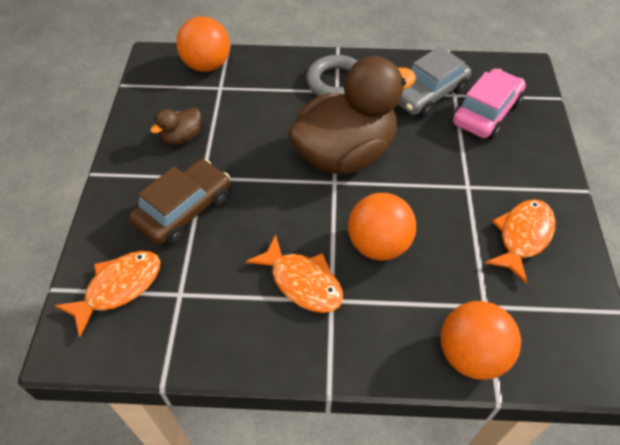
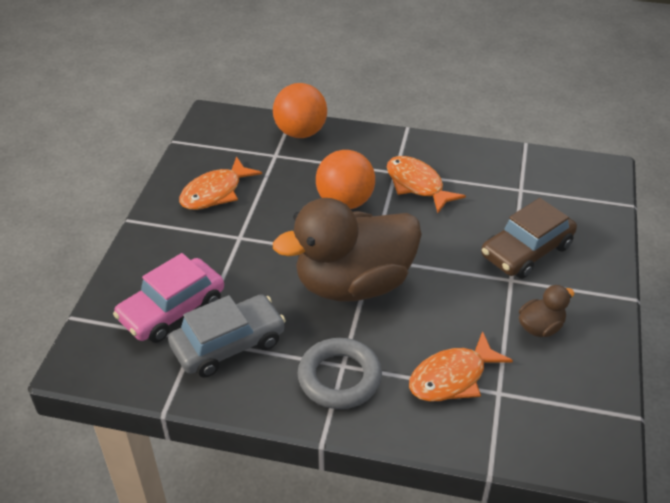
camera: 170 degrees left, 10 degrees down
(119, 288) = (574, 199): orange fish -> orange fish (452, 377)
(207, 65) = (520, 434): orange ball -> none

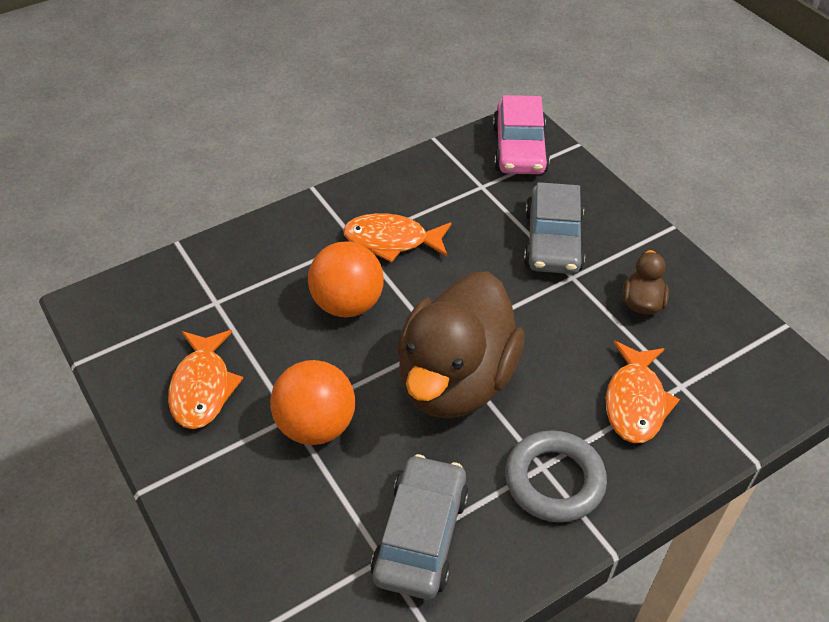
camera: 45 degrees left, 5 degrees up
(172, 310) = (320, 549): pink car -> pink car (519, 149)
(300, 132) = (212, 260): orange ball -> orange ball (316, 425)
(526, 251) = (553, 241): brown car -> grey car

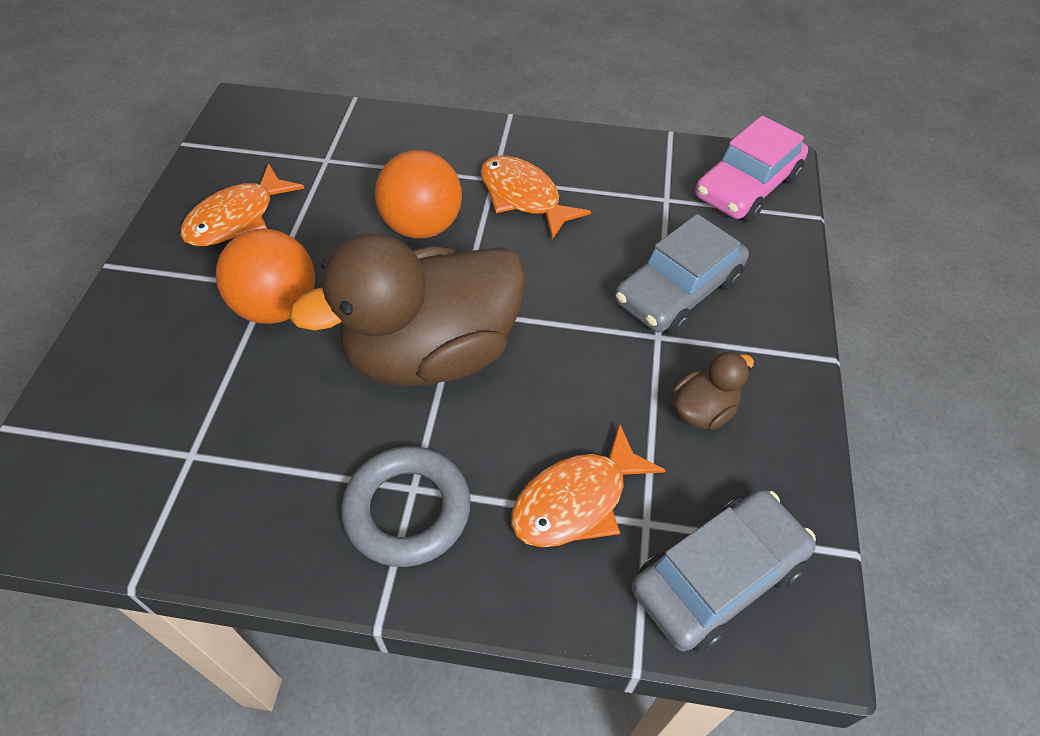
camera: 40 degrees right, 5 degrees up
(420, 535) = (241, 461): grey car -> grey car (717, 576)

